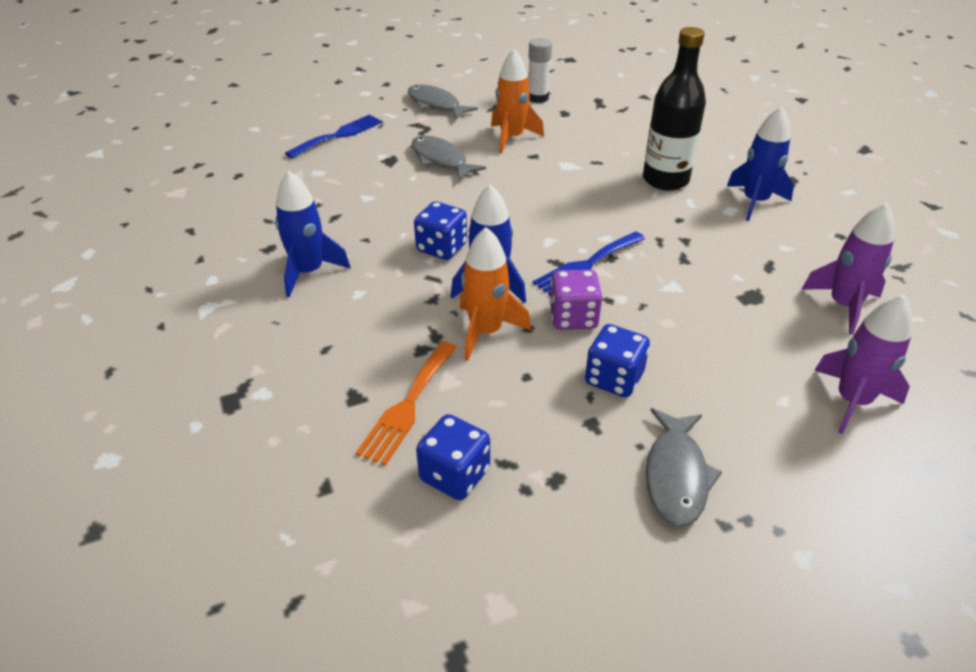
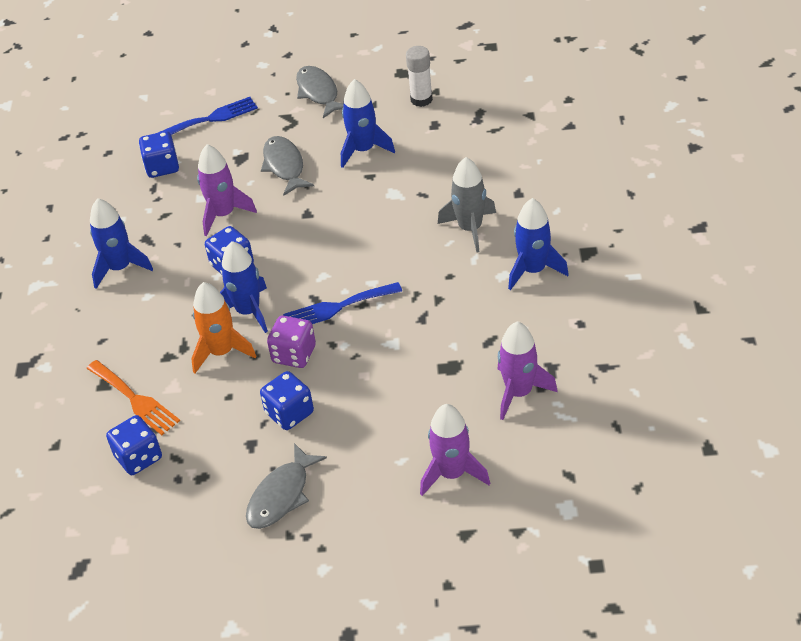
camera: 25 degrees right, 5 degrees up
(308, 178) = (162, 167): none -> blue dice
(402, 206) = (223, 214): none -> purple rocket
(408, 405) = (135, 399): orange fork -> orange fork turned 90 degrees counterclockwise
(512, 138) = (363, 150): orange rocket -> blue rocket
(665, 180) = (470, 229): black bottle -> grey rocket

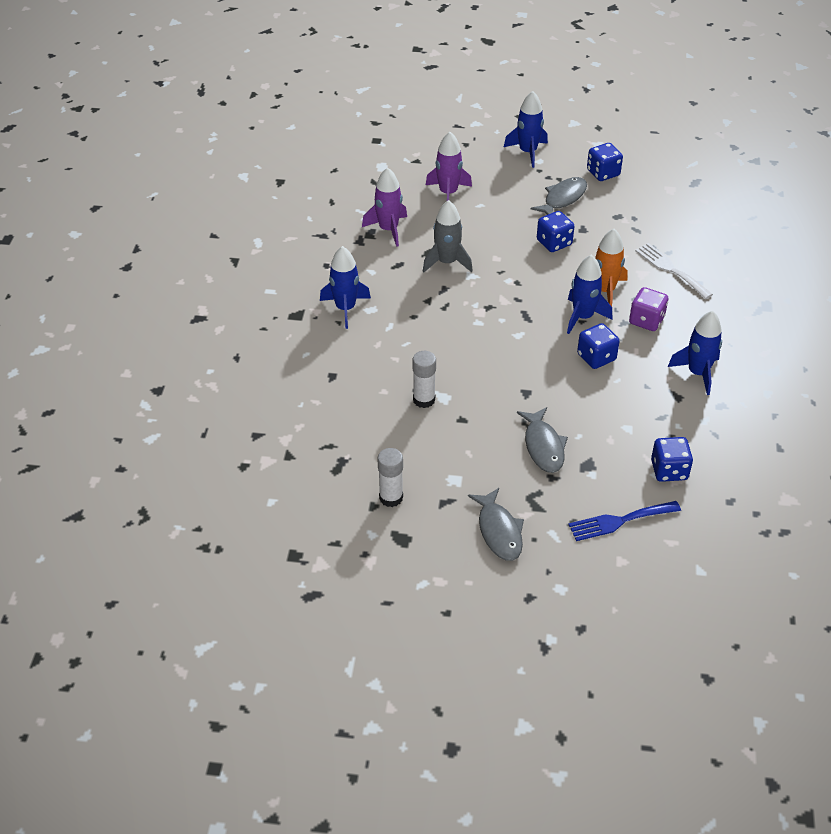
camera: 175 degrees left, 0 degrees up
(135, 399) = (670, 269): orange fork -> white fork
(138, 457) = (663, 233): blue dice -> blue dice (603, 173)
(223, 214) = (604, 406): purple rocket -> none
(294, 354) = (547, 280): purple dice -> purple dice (646, 320)
(337, 307) = (509, 307): blue fork -> none
(363, 150) = (463, 449): blue rocket -> blue rocket (528, 152)
(413, 187) = (424, 400): none -> white glue stick
(470, 229) = (384, 351): grey rocket -> grey rocket (447, 262)

